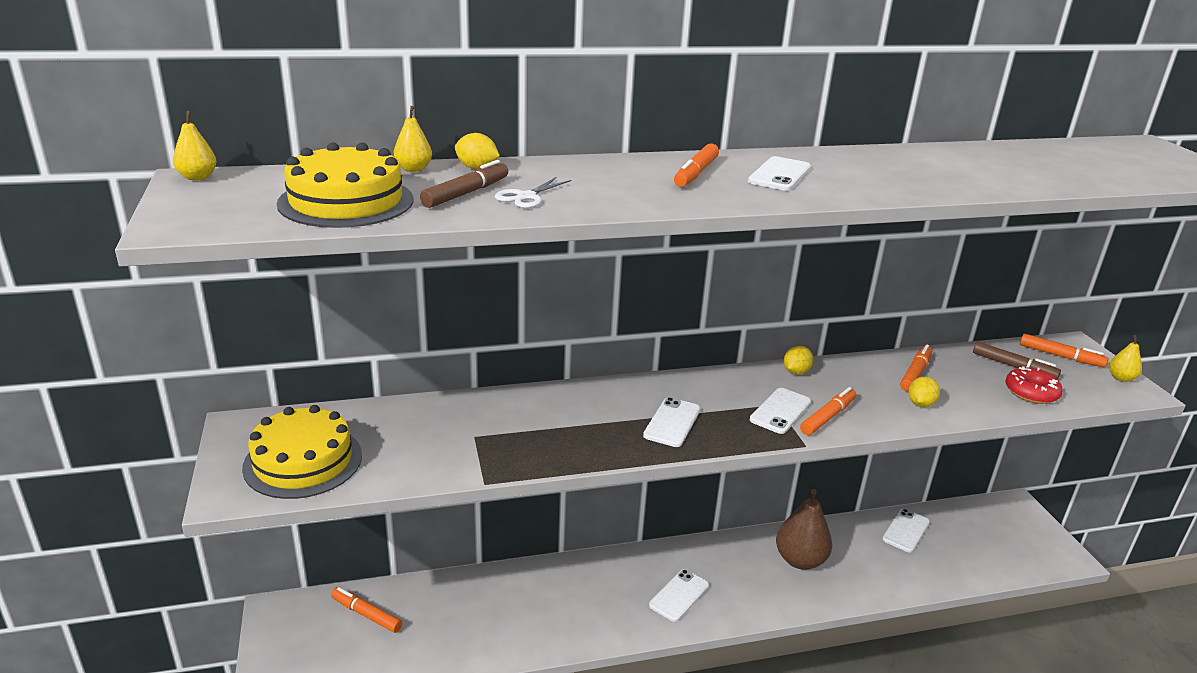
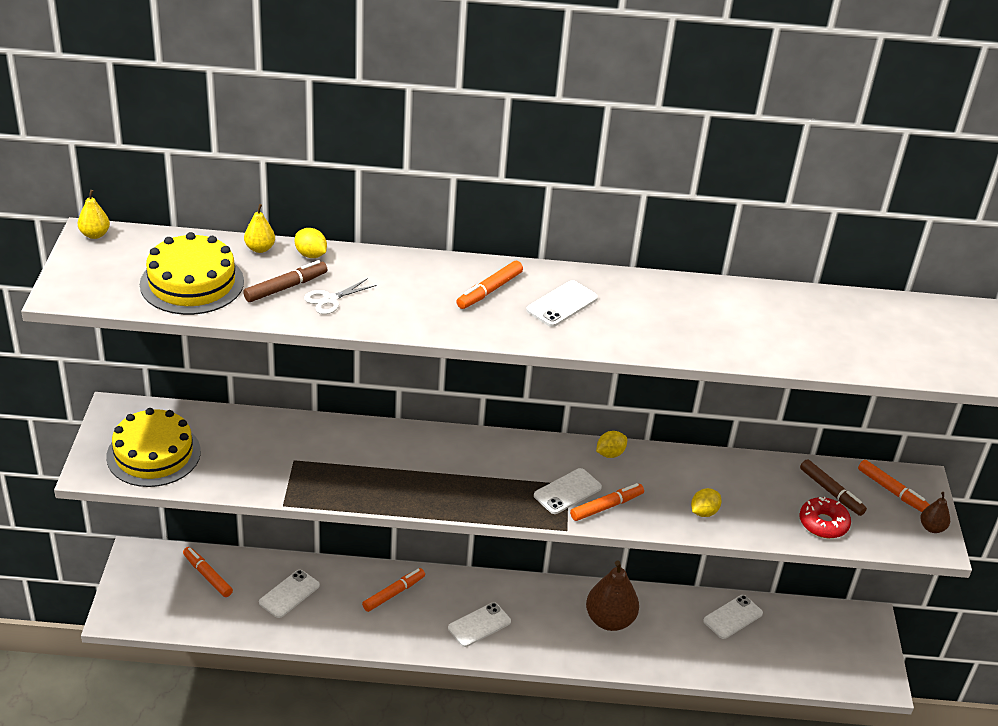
camera: 15 degrees right, 10 degrees up
(672, 422) = (464, 482): white phone -> white phone (289, 594)
(915, 373) = (725, 479): orange marker -> orange marker (394, 593)
(1121, 378) = (932, 528): yellow pear -> brown pear

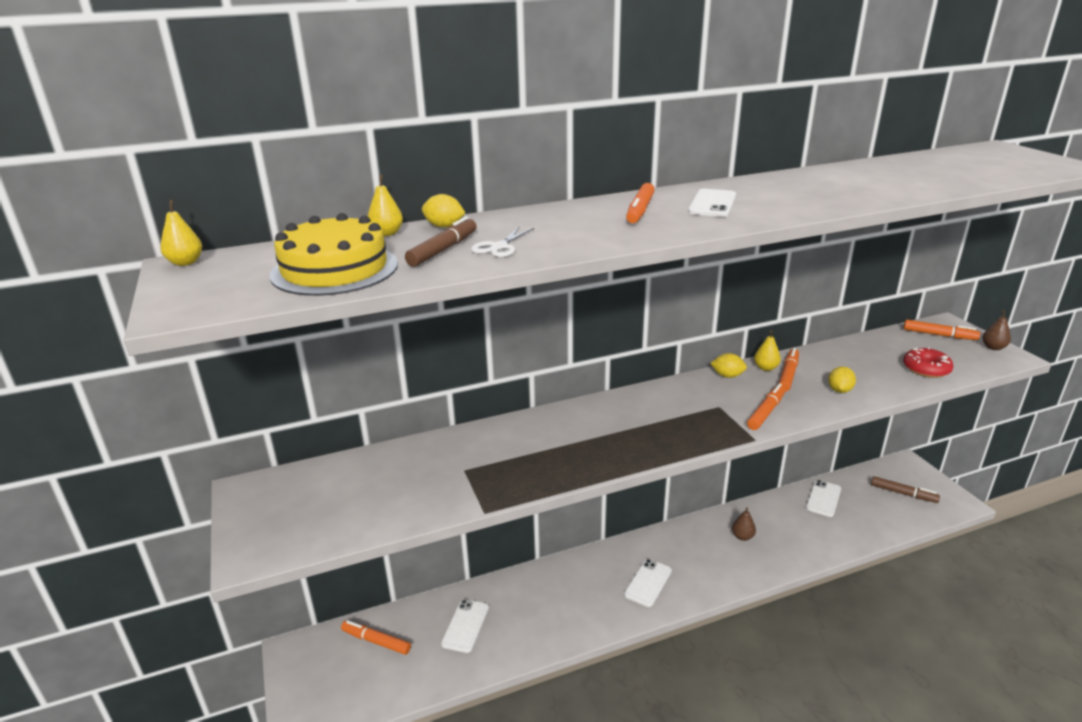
camera: 20 degrees left, 10 degrees down
(153, 454) = (312, 514): yellow cake -> none
(394, 593) = (558, 586): orange marker -> orange marker (788, 374)
(567, 491) = (725, 412): white phone -> none
(609, 620) = (742, 536): brown pear -> brown pear, size x0.49
(610, 454) = (727, 376): yellow lemon -> yellow lemon turned 75 degrees clockwise
(658, 459) = (765, 368): none -> yellow pear
(831, 492) = (904, 348): brown marker -> brown marker (903, 493)

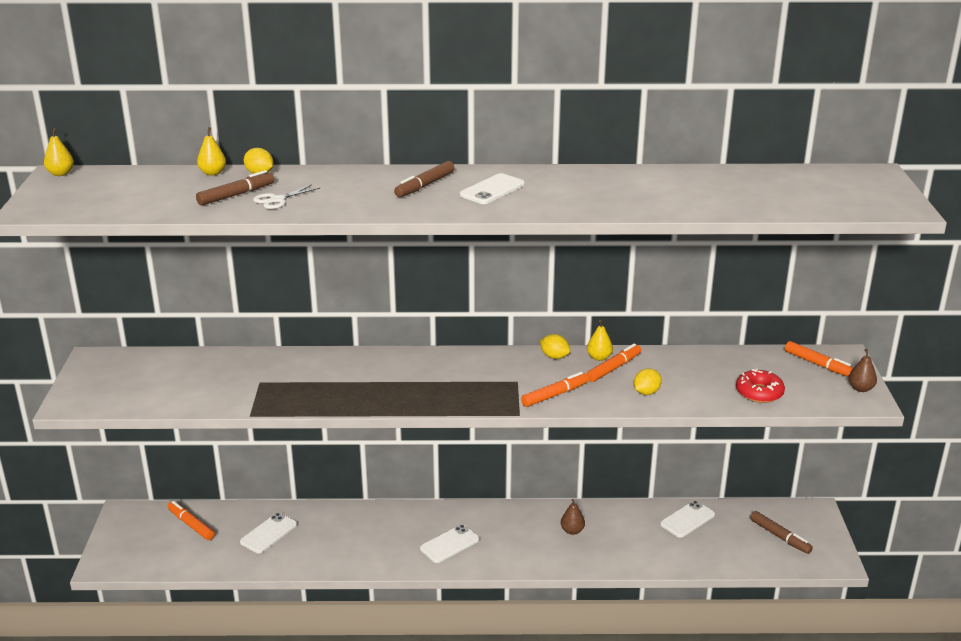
camera: 20 degrees right, 0 degrees up
(335, 269) = (149, 197): yellow cake -> none
(640, 210) = (425, 185): orange marker -> brown marker

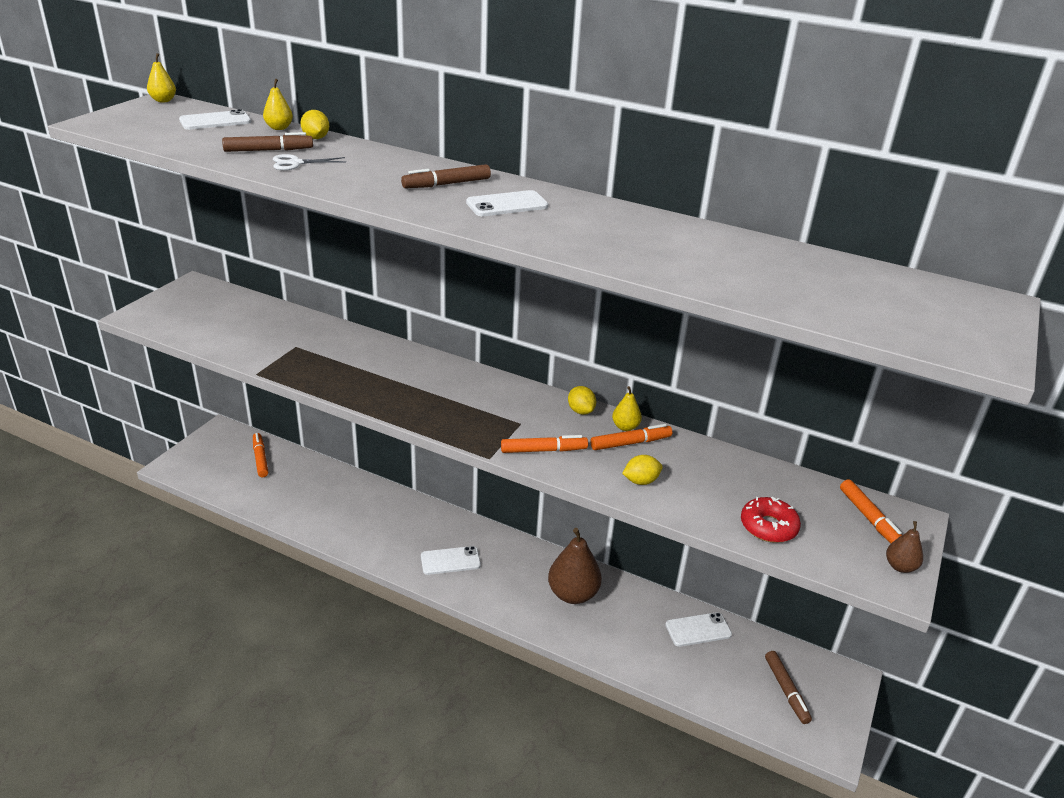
camera: 25 degrees right, 5 degrees up
(269, 533) = (311, 490): white phone -> white phone (215, 121)
(572, 531) = (573, 594): brown pear -> brown pear, size x2.03

